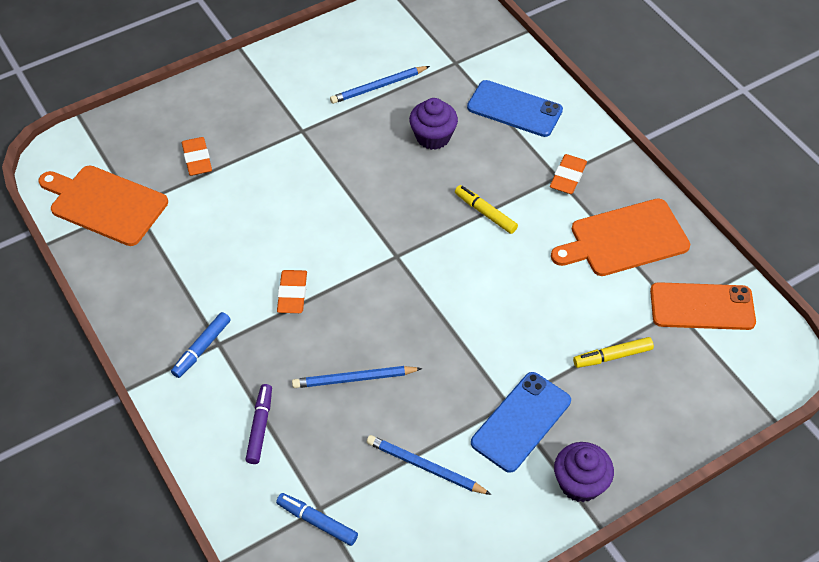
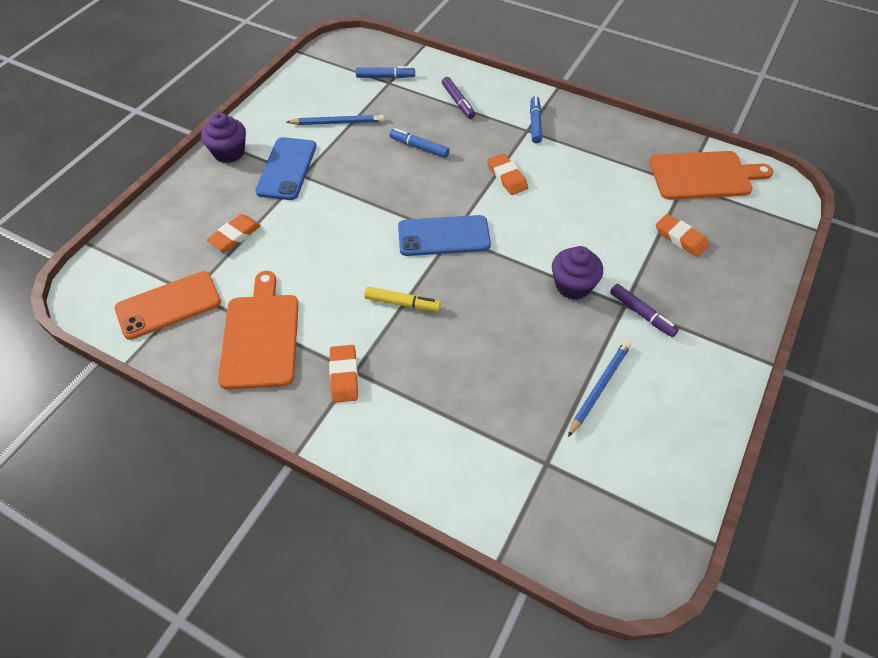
camera: 150 degrees right, 0 degrees up
(296, 118) = (641, 314): none -> purple marker
(354, 379) = (419, 147): blue pencil -> blue marker
(433, 137) = (502, 356): purple cupcake -> purple cupcake (573, 285)
(514, 109) = (442, 431): blue phone -> blue phone (444, 236)
(613, 356) = (235, 236): yellow marker -> orange eraser
(625, 239) = (260, 336): orange cutting board -> orange cutting board turned 45 degrees counterclockwise

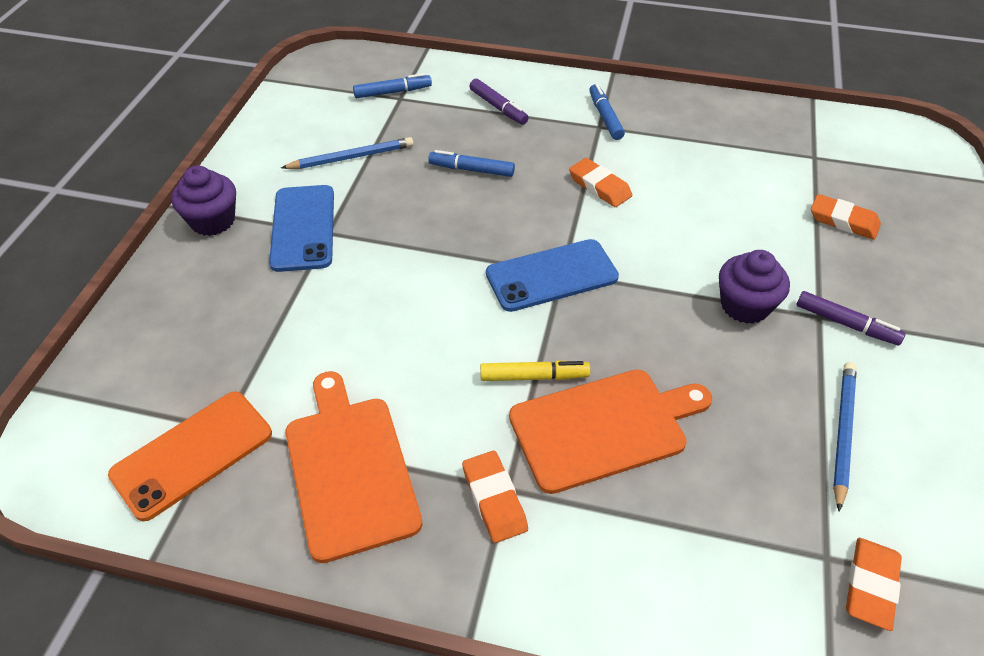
camera: 15 degrees left, 5 degrees down
(235, 236) = (260, 332): orange eraser -> orange eraser (870, 585)
(704, 176) = (832, 143): orange cutting board -> orange cutting board (603, 428)

